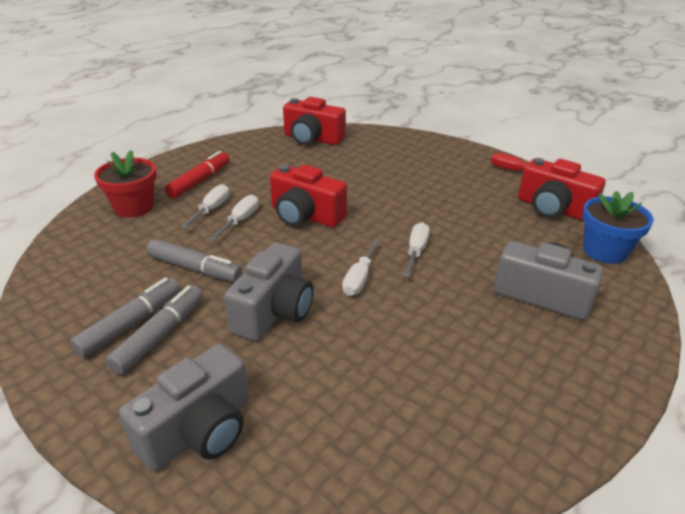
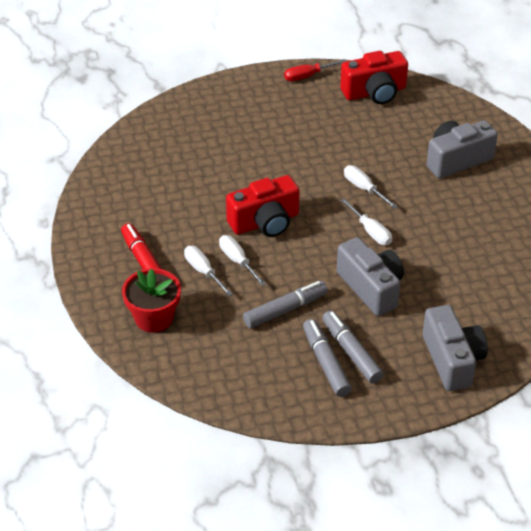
camera: 55 degrees left, 10 degrees up
(312, 139) = (131, 158): red camera -> none
(604, 251) = (440, 104): blue flower pot -> none

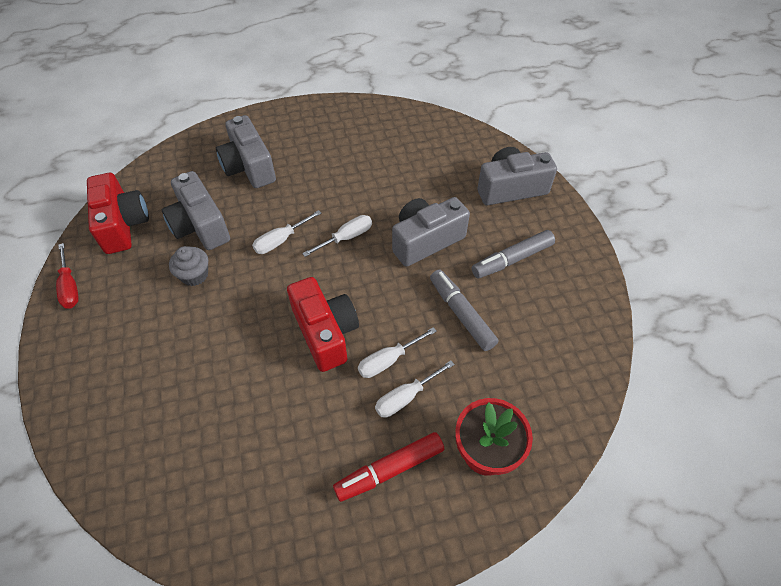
camera: 90 degrees left, 10 degrees up
(322, 140) = (194, 275): none -> grey cupcake
(326, 363) = (529, 280): grey marker -> none
(377, 137) = (200, 226): none -> grey camera

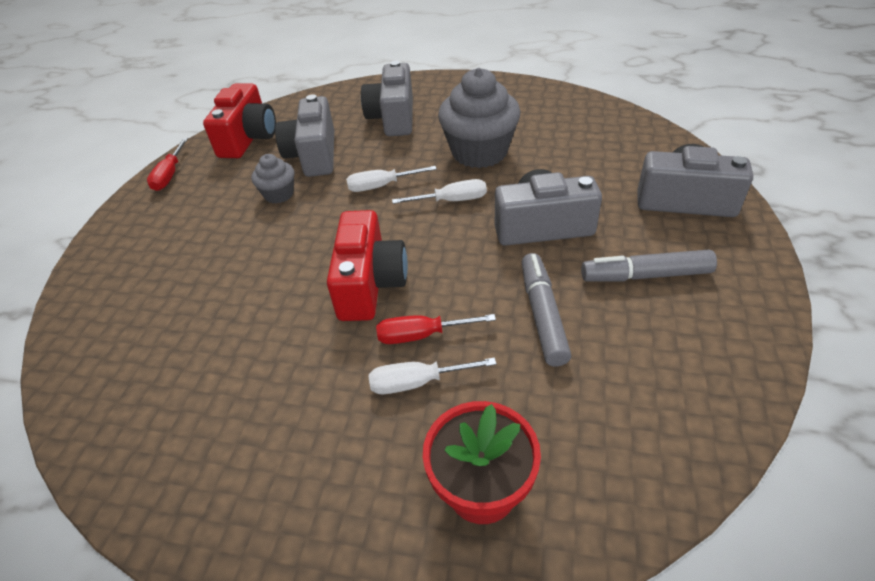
camera: 30 degrees right, 10 degrees down
(343, 184) = (479, 152): none -> grey cupcake
(389, 360) = (422, 335): white screwdriver -> red screwdriver
(389, 469) = (346, 457): red marker -> none

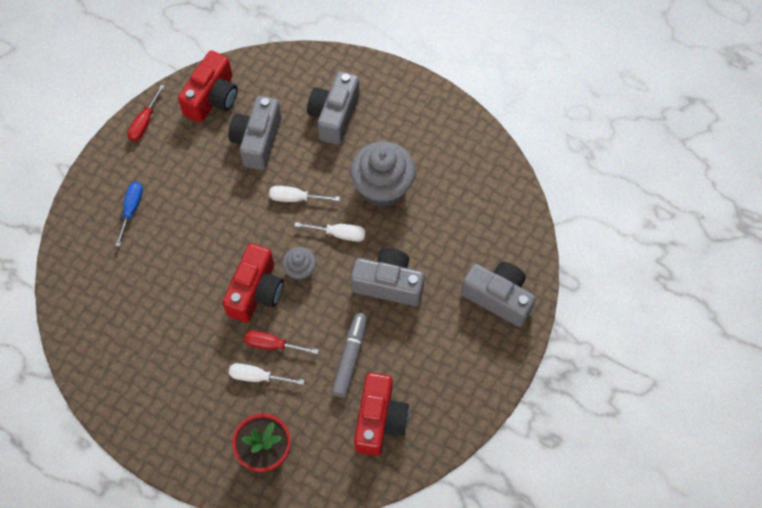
camera: 15 degrees right, 20 degrees up
(166, 252) = (131, 210): none -> blue screwdriver
(279, 194) = (220, 178): grey cupcake -> grey cupcake (300, 270)
(637, 377) = (379, 420): none -> red camera
(645, 275) = (429, 351): grey marker -> none

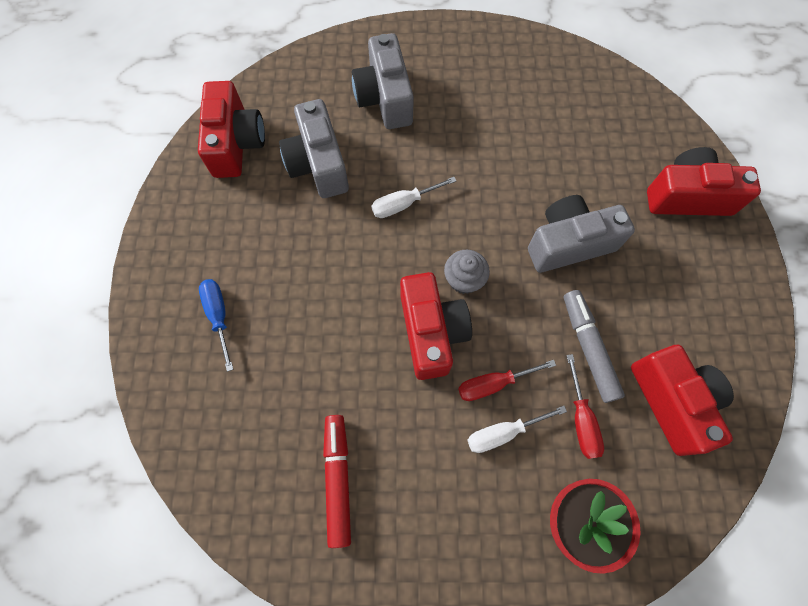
camera: 30 degrees left, 5 degrees up
(141, 346) = (338, 479): none -> red marker
(145, 122) = (172, 208): red screwdriver -> red screwdriver (581, 419)
(339, 234) = (477, 218): white screwdriver -> none
(382, 187) = (488, 146): grey cupcake -> none
(498, 297) = (687, 197): grey camera -> red camera

